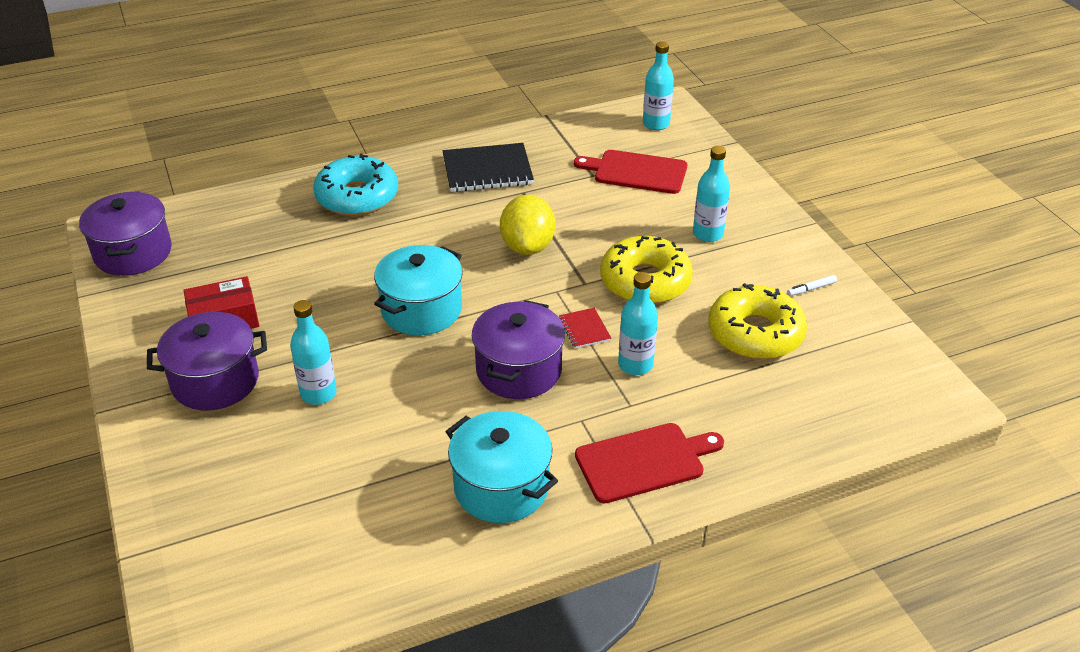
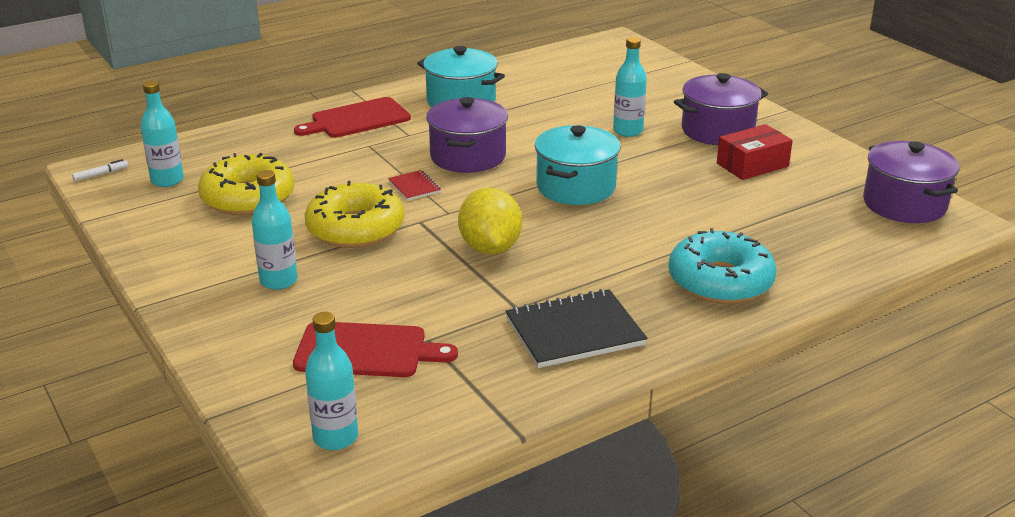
camera: 170 degrees right, 10 degrees down
(635, 365) = (364, 168): turquoise bottle -> turquoise bottle (167, 180)
(811, 289) = (175, 238): white marker -> white marker (101, 174)

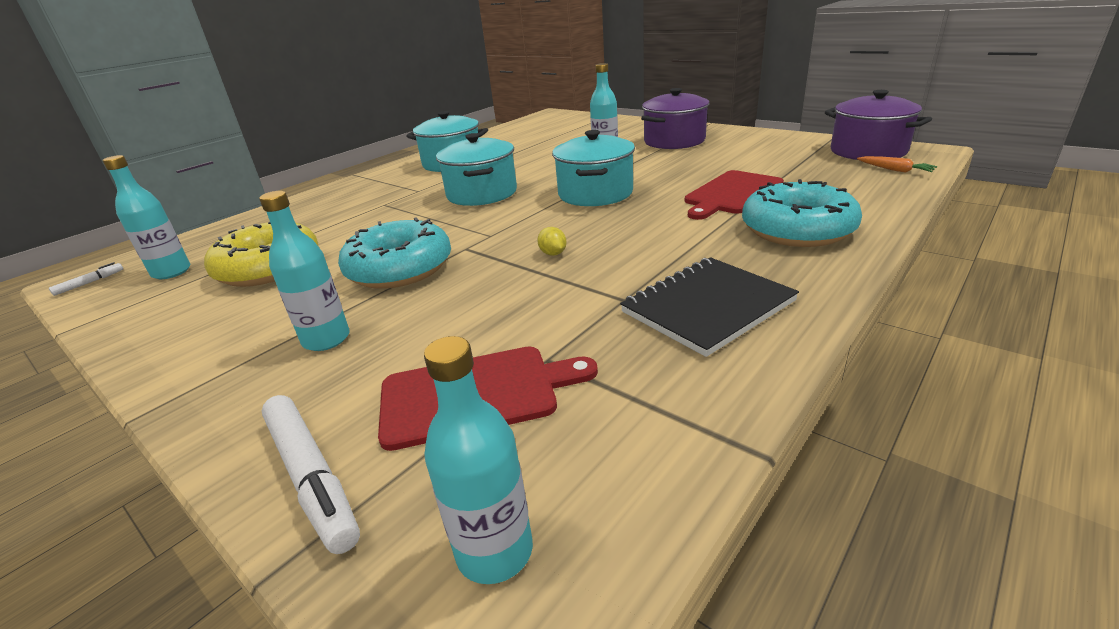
camera: 15 degrees left, 0 degrees up
(247, 373) = (312, 476): none -> white marker
(355, 228) = (399, 268): yellow donut -> turquoise donut
(357, 119) = (365, 190): red cutting board -> red cutting board (732, 194)
(414, 187) = (444, 223): red notebook -> none
(468, 156) = (482, 193): purple pot -> turquoise pot
(490, 248) = (553, 254): yellow lemon -> yellow lemon, size x0.41
(752, 165) = (724, 153): red box -> none
(897, 237) = (895, 170): none -> orange carrot

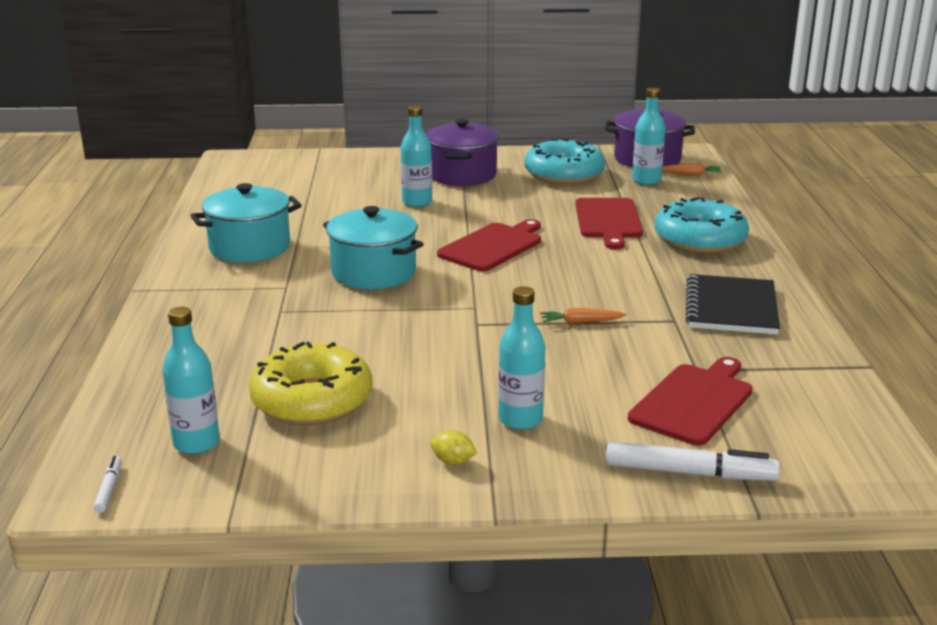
camera: 45 degrees left, 5 degrees down
(399, 268) = (455, 357): turquoise donut -> turquoise donut (564, 174)
(495, 551) = (830, 448): turquoise bottle -> turquoise bottle (646, 180)
(539, 272) = (580, 322): none -> orange carrot
(553, 254) = (562, 306): yellow lemon -> yellow lemon (453, 461)
(595, 194) = (492, 246): turquoise pot -> red cutting board

